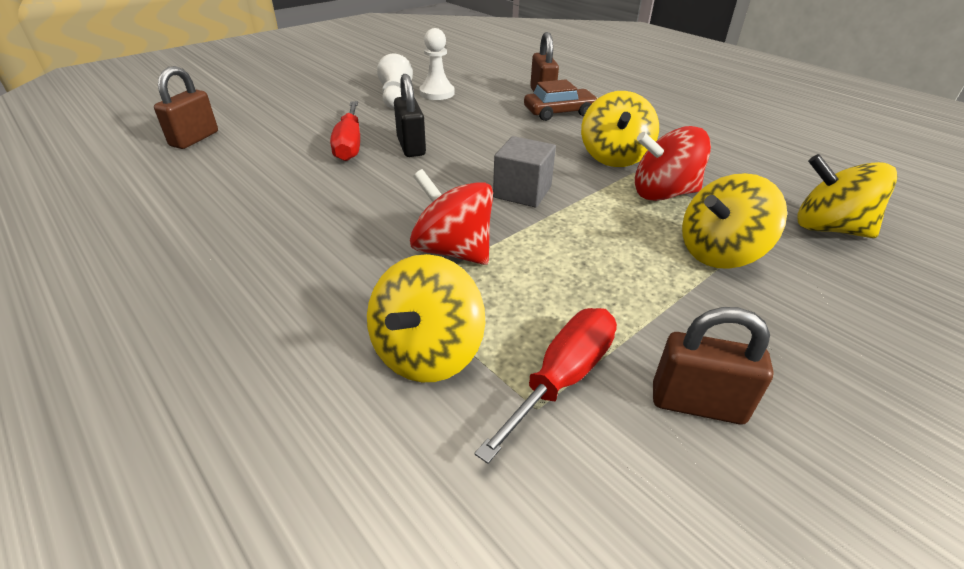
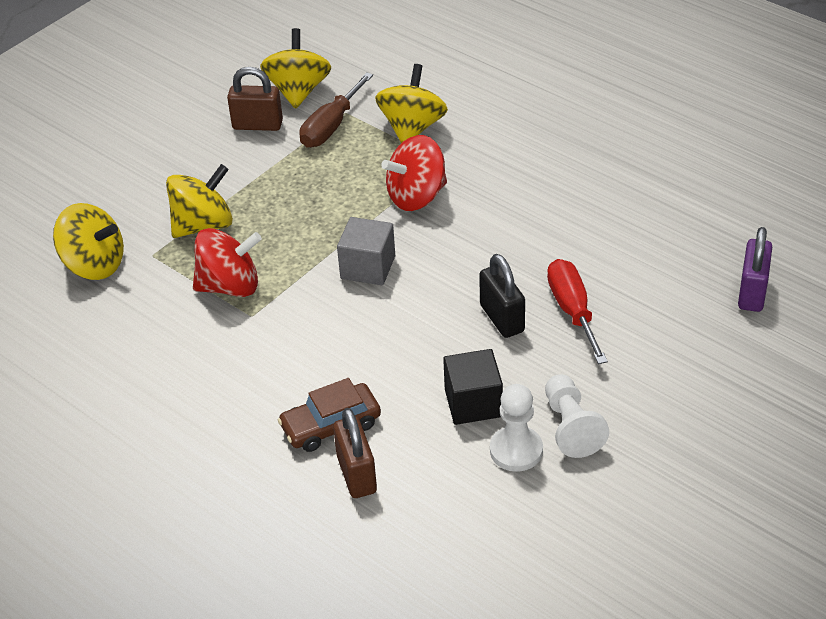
camera: 175 degrees right, 5 degrees up
(194, 139) = (752, 293): brown padlock -> purple padlock
(453, 250) = (416, 196): red spinning top -> red spinning top turned 120 degrees clockwise
(455, 111) = (473, 403): none -> black cube
(563, 378) = (331, 127): red screwdriver -> brown screwdriver
(614, 157) = (269, 336): yellow spinning top -> yellow spinning top (298, 91)

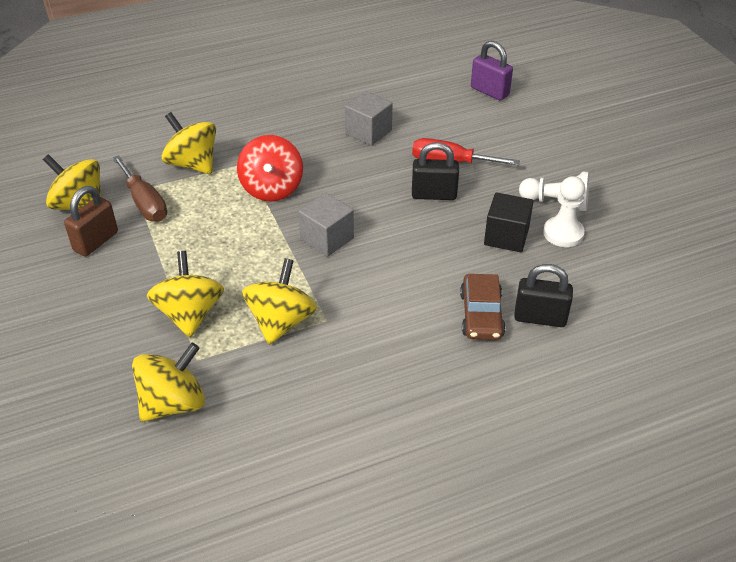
camera: 65 degrees left, 0 degrees up
(230, 286) = (281, 322): red spinning top -> yellow spinning top
(357, 474) = (540, 318): brown padlock -> black padlock
(573, 224) = (368, 132): none -> grey cube

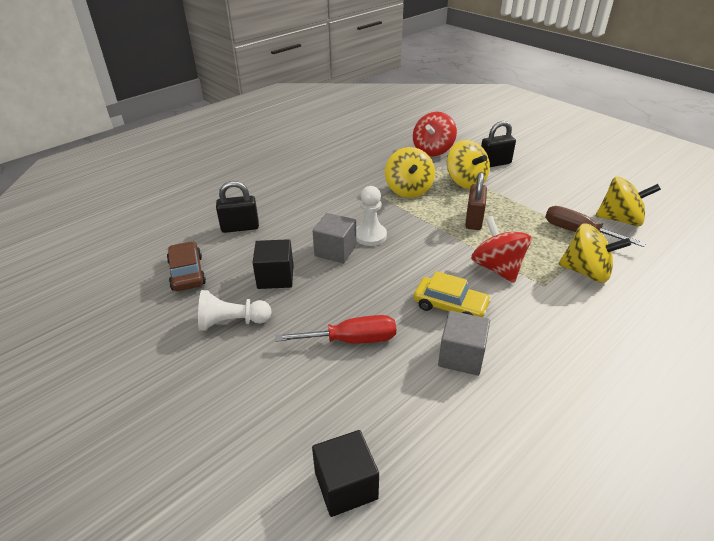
camera: 160 degrees right, 5 degrees down
(96, 241) = (573, 202): brown padlock -> brown padlock (474, 220)
(173, 403) = (433, 150): yellow spinning top -> red spinning top
(327, 239) = (418, 241): grey cube -> grey cube (335, 251)
(347, 167) = (450, 306): none -> yellow car
(434, 195) = (353, 299): black padlock -> black padlock (494, 163)
(481, 315) = (282, 220): brown car -> brown car (187, 273)
(489, 91) = (346, 485): purple padlock -> black cube
(563, 233) = (225, 292): white pawn -> white pawn (370, 236)

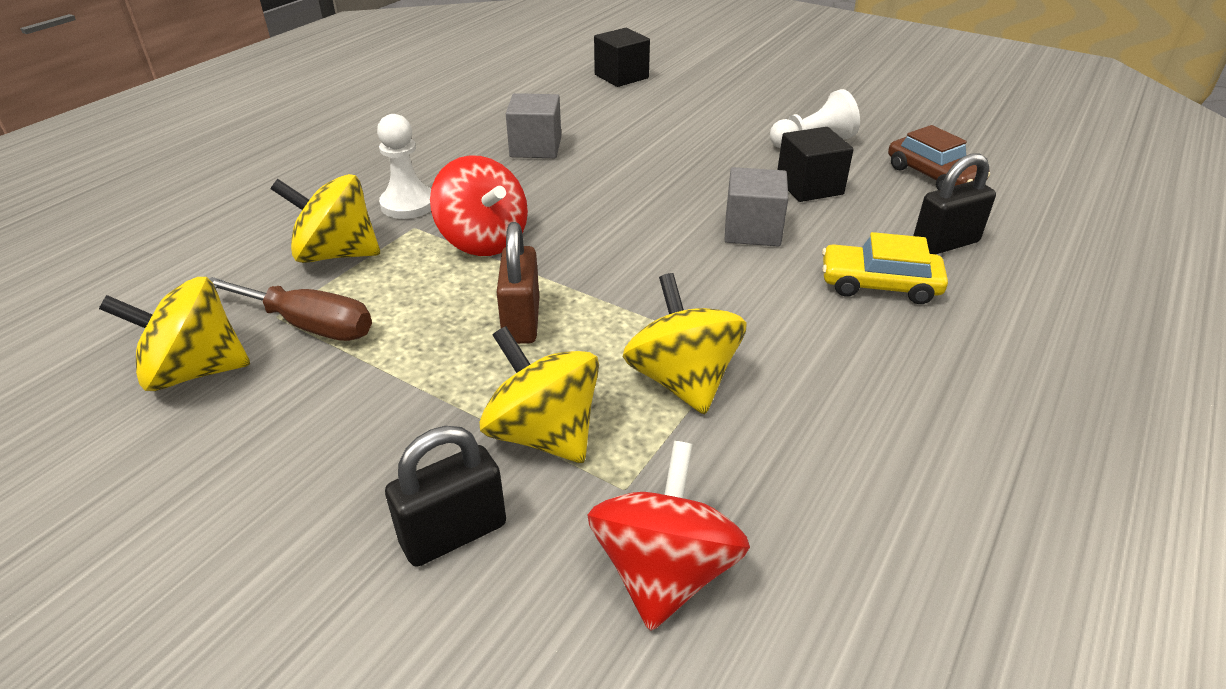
camera: 165 degrees right, 0 degrees up
(352, 340) = (663, 144): red screwdriver -> none
(370, 236) = (710, 261): white pawn -> white pawn (408, 204)
(450, 306) = (553, 187): yellow car -> yellow car (879, 284)

